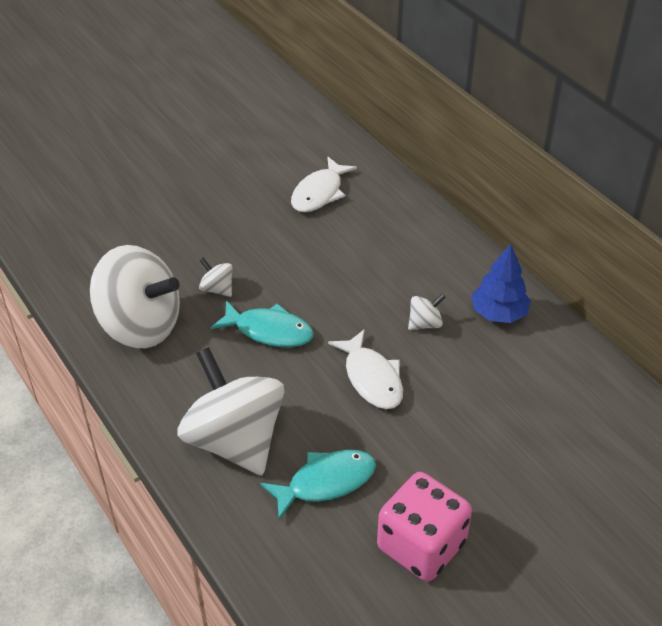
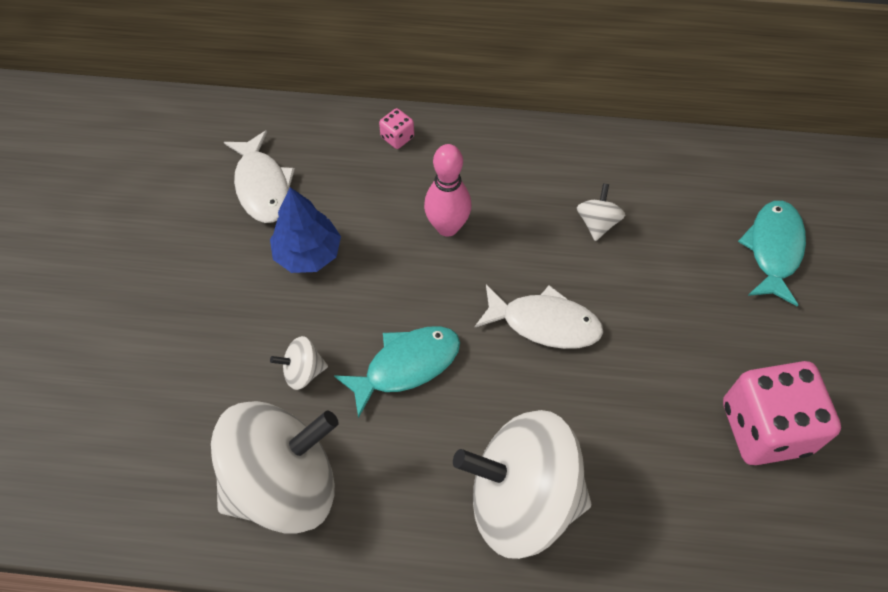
camera: 50 degrees left, 15 degrees up
(326, 482) = (637, 453): turquoise fish -> turquoise fish (773, 249)
(388, 289) = (447, 227): none -> pink bowling pin
(425, 324) = (516, 232): white spinning top -> white spinning top (597, 223)
(427, 225) = (397, 137): none -> pink dice
(498, 313) = (555, 169): blue tree -> blue tree (308, 254)

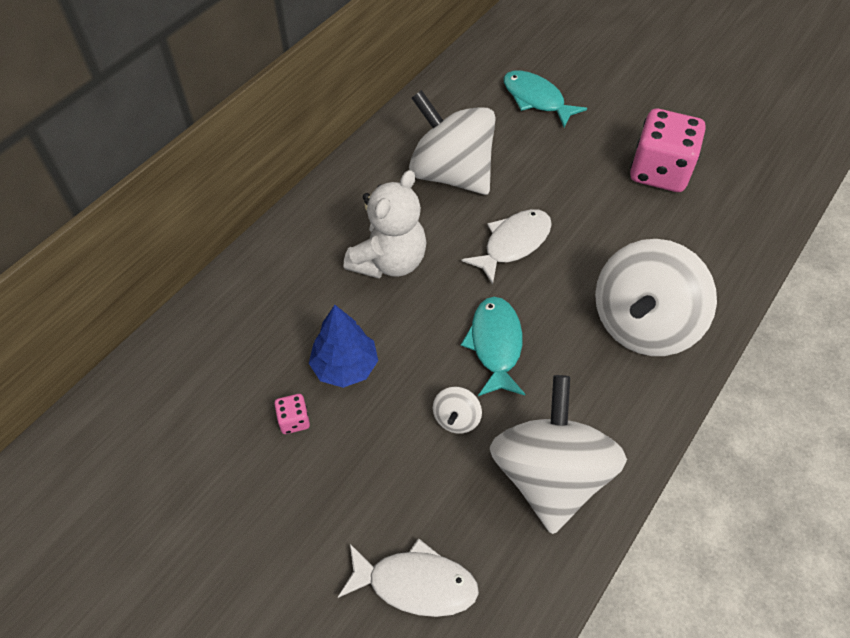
camera: 60 degrees left, 5 degrees down
(262, 186) = (248, 371): white fish -> white fish (416, 583)
(397, 137) = (277, 253): pink dice -> pink dice (294, 420)
(447, 227) = (389, 261): pink bowling pin -> white teddy bear
(597, 223) = (451, 174): white spinning top -> white spinning top, size x2.47

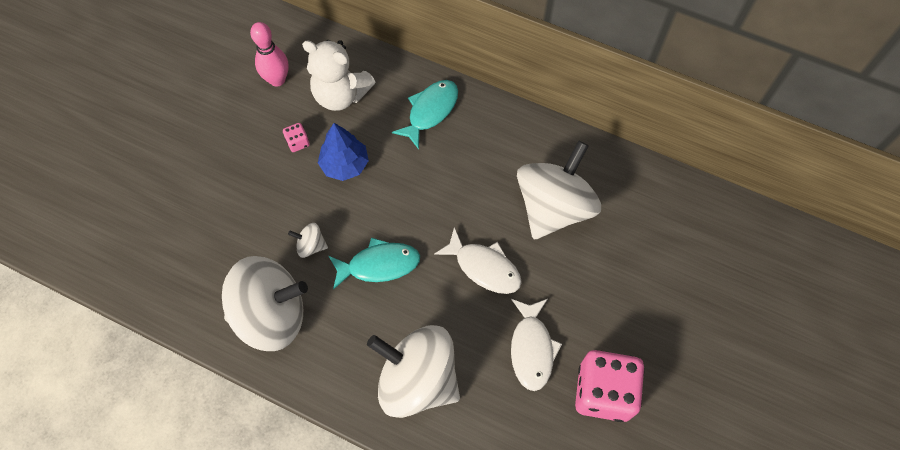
camera: 80 degrees right, 10 degrees up
(178, 439) = (277, 80): none -> pink bowling pin
(389, 261) = (446, 176): white teddy bear -> white teddy bear (341, 95)
(416, 583) = (189, 238): white fish -> white fish (532, 349)
(536, 99) = (673, 269): turquoise fish -> turquoise fish (430, 111)

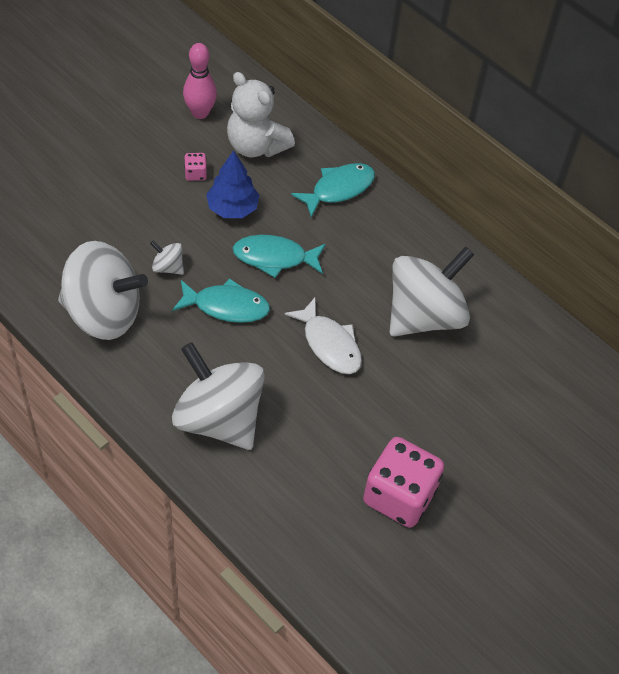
camera: 15 degrees right, 10 degrees down
(401, 200) = (274, 258): none -> turquoise fish
(532, 349) = (344, 432): white fish -> none

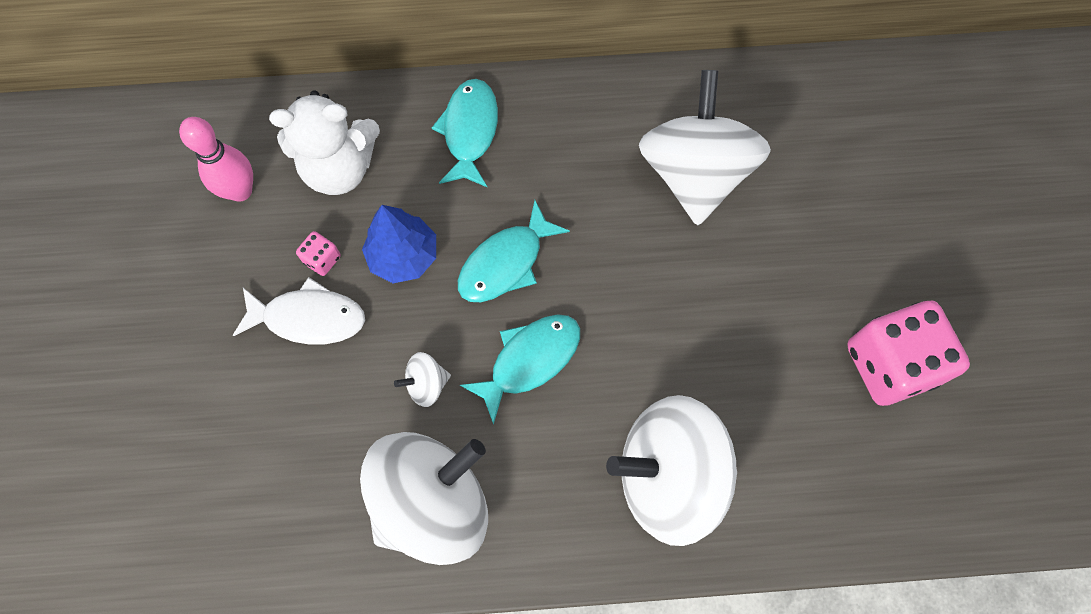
camera: 45 degrees left, 15 degrees up
(329, 344) = (660, 292): white fish -> white fish (309, 318)

